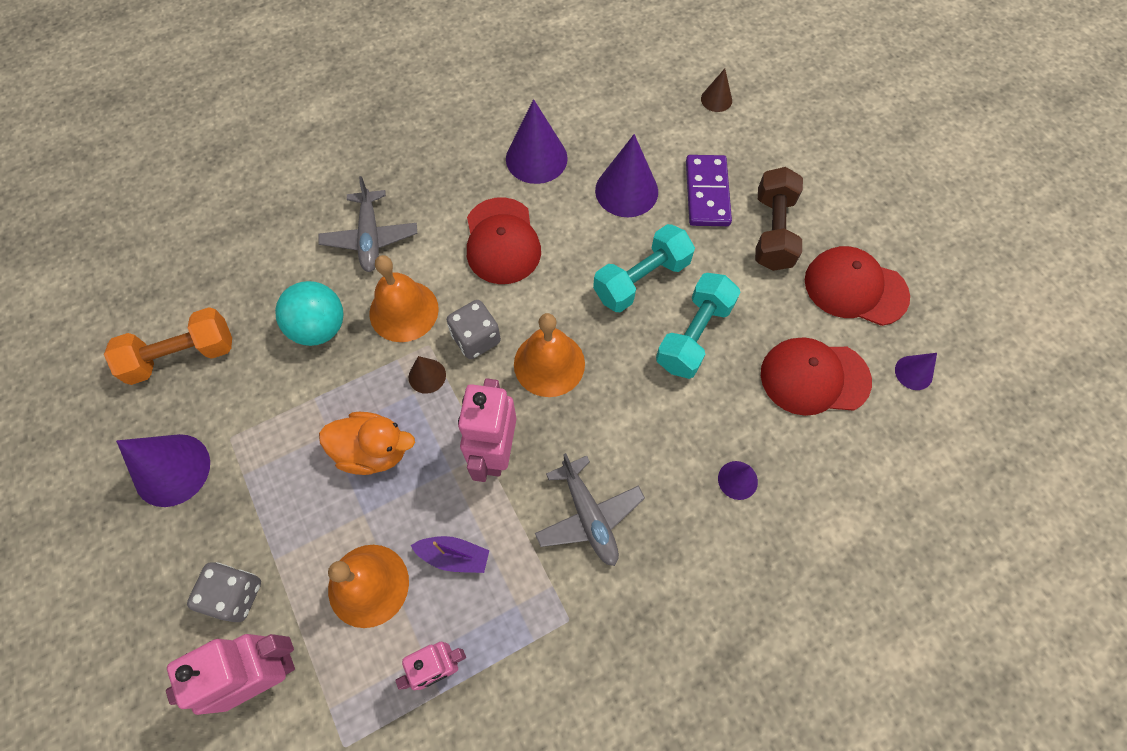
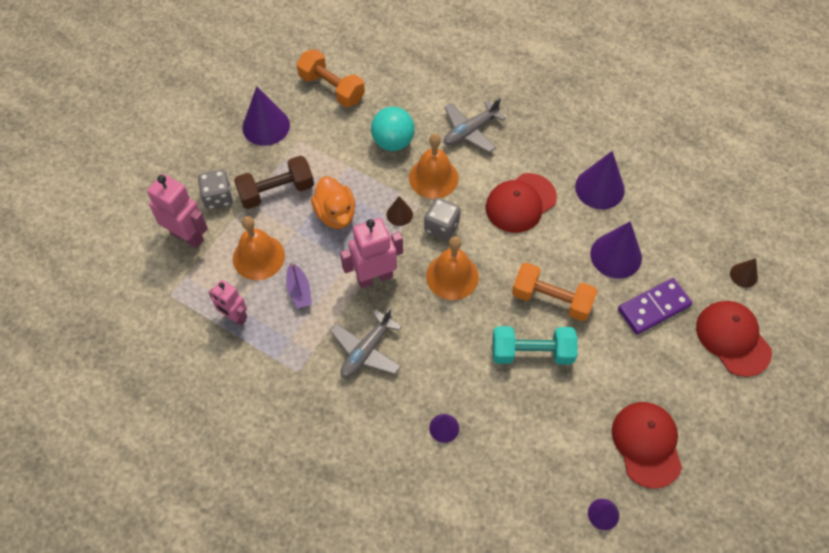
camera: 60 degrees right, 5 degrees down
(641, 279) = (551, 299): turquoise dumbbell -> orange dumbbell
(773, 231) = (654, 366): brown dumbbell -> brown dumbbell (276, 191)
(814, 377) = (552, 445): red cap -> red cap (733, 339)

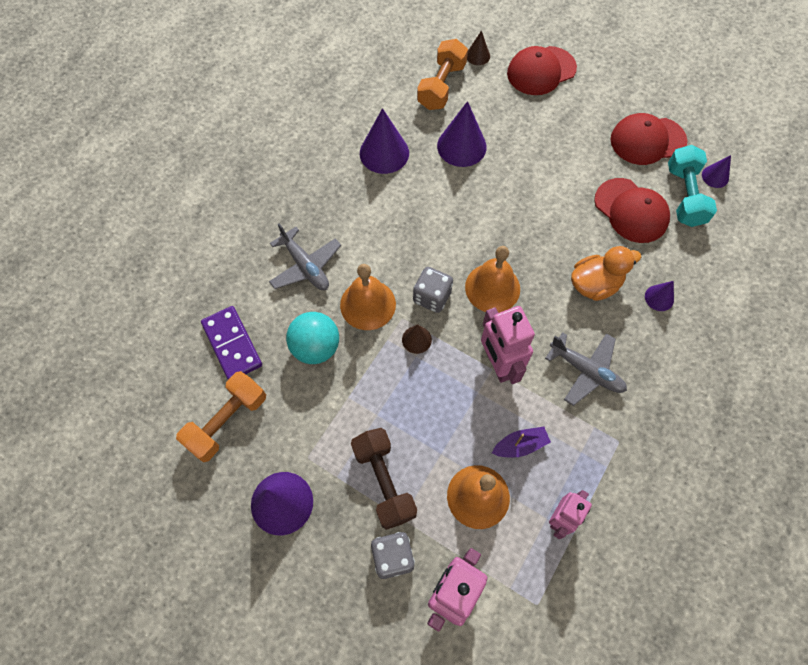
camera: 90 degrees left, 5 degrees up
(335, 214) = (417, 409): orange duck -> orange duck (594, 284)
(520, 203) = (401, 222): red cap -> red cap (631, 210)
(532, 352) = (571, 221): turquoise dumbbell -> turquoise dumbbell (684, 196)
(551, 299) = (513, 201): orange dumbbell -> orange dumbbell (441, 86)
(653, 307) = (515, 123): purple domino -> purple domino (232, 344)

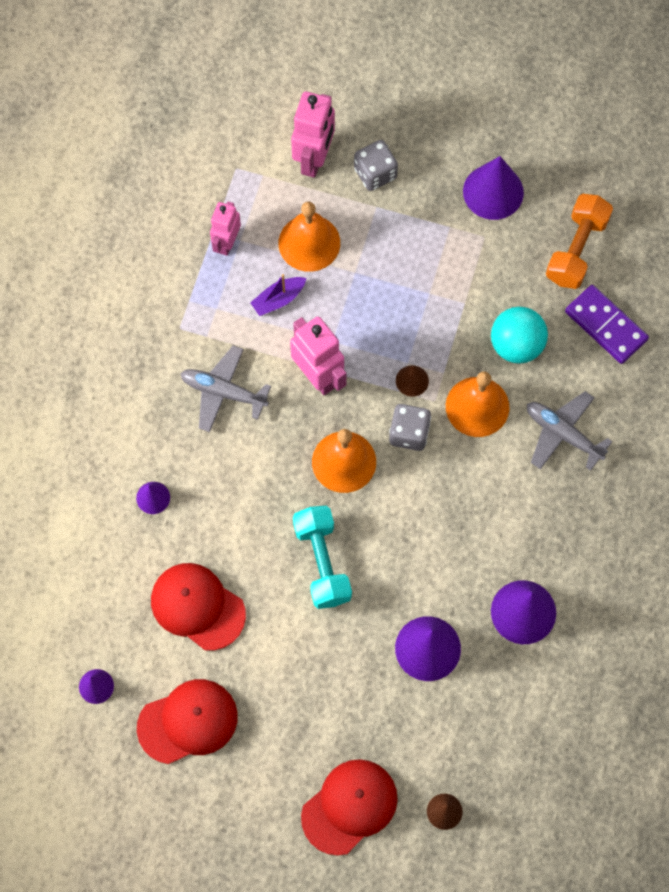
camera: 165 degrees right, 5 degrees up
(384, 481) = (403, 233): brown dumbbell -> none
(441, 86) = (480, 742): orange dumbbell -> none
(594, 284) = (228, 495): orange duck -> none
(684, 196) = (133, 646): turquoise dumbbell -> turquoise dumbbell (322, 562)

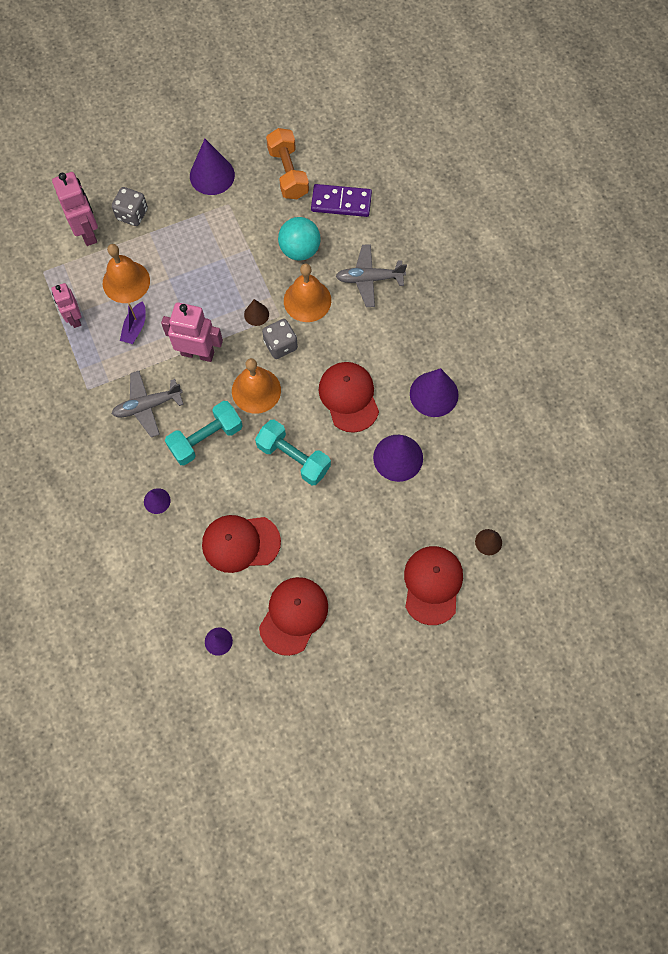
camera: 40 degrees left, 0 degrees up
(252, 472) = (206, 438): none -> turquoise dumbbell
(432, 544) = (349, 397): none -> red cap

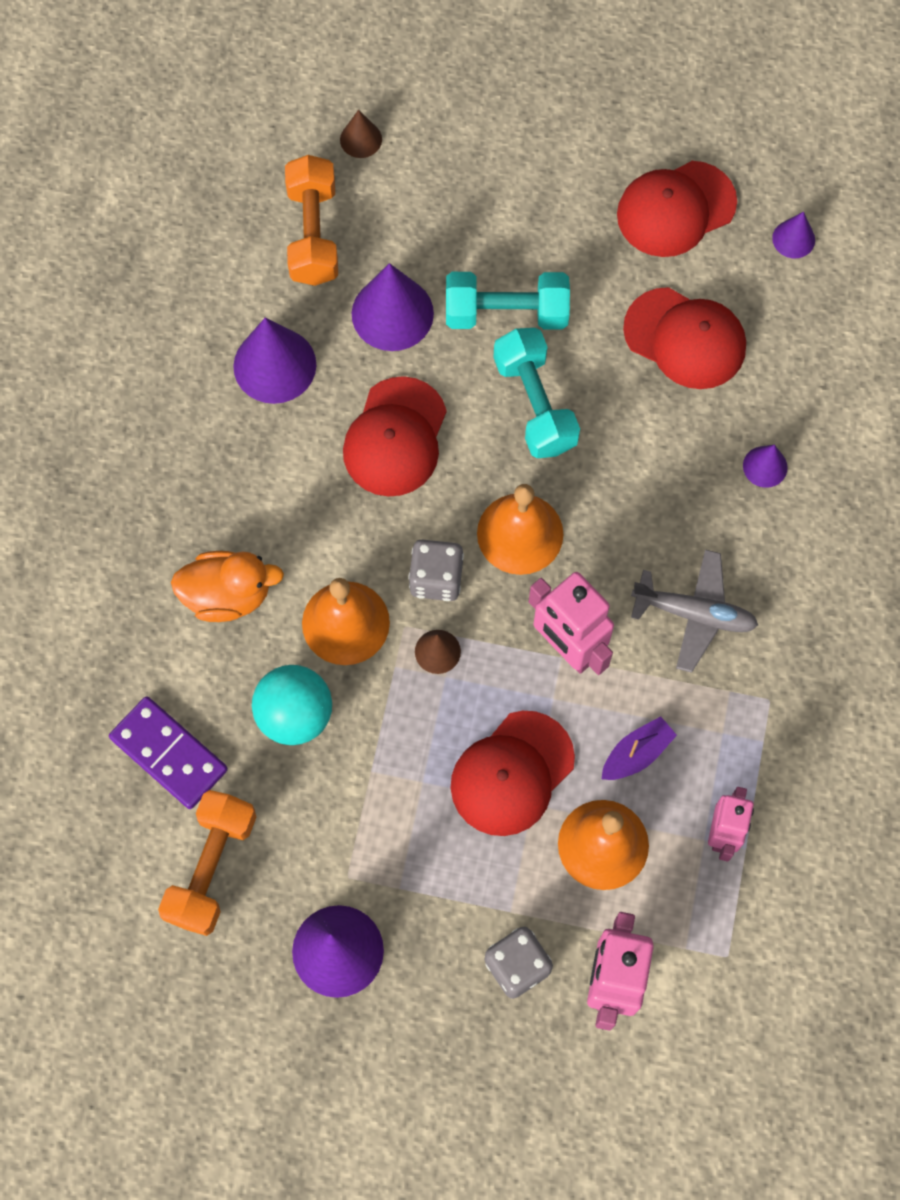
camera: 145 degrees left, 0 degrees up
(206, 438) = (640, 510): turquoise dumbbell -> turquoise dumbbell (506, 313)
(369, 279) = (227, 595): grey plane -> orange duck
(432, 585) = (472, 135): red cap -> red cap (512, 773)
(470, 473) = (313, 234): none -> orange dumbbell

